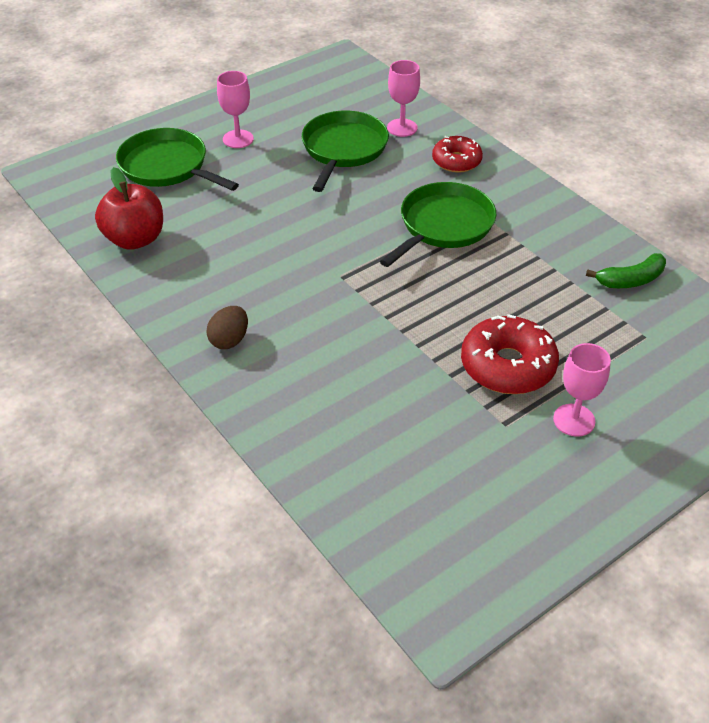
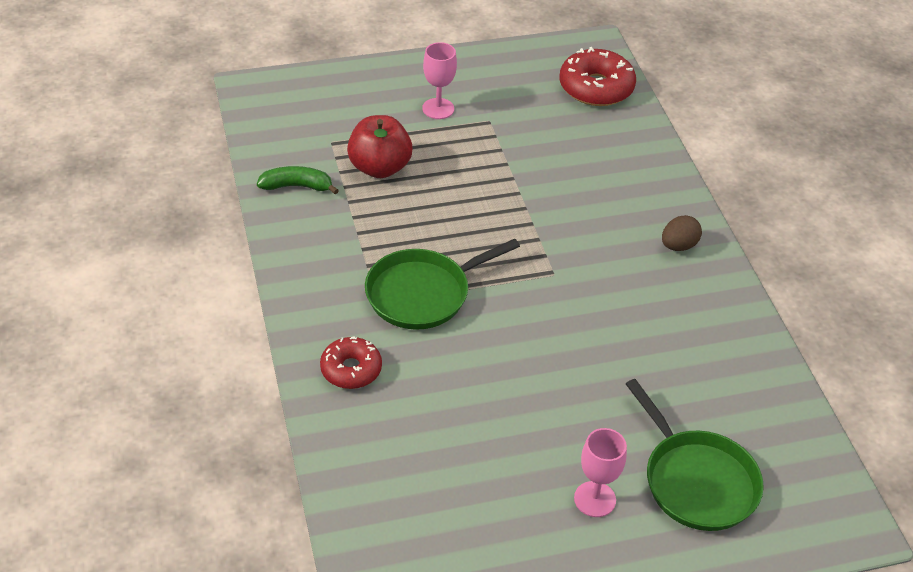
camera: 160 degrees left, 0 degrees up
(135, 239) = (750, 383): red apple -> red apple (379, 167)
(343, 149) = (470, 434): green pan -> none
(402, 128) = (379, 445): pink goblet -> none
(507, 366) = (458, 156): red donut -> red donut (596, 88)

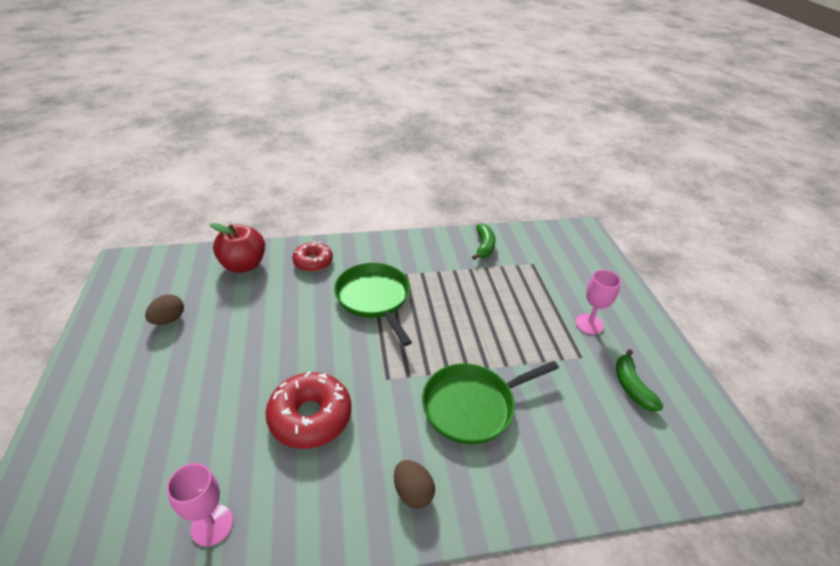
camera: 95 degrees right, 5 degrees down
(379, 167) = (508, 285): red apple -> red apple (243, 265)
(500, 510) = (169, 320): none -> brown egg
(522, 93) = (631, 386): none -> green banana
(595, 499) = (148, 372): pink goblet -> pink goblet (212, 525)
(596, 88) = (664, 455): red donut -> red donut (310, 417)
(697, 481) = (125, 446): green pan -> green pan (472, 406)

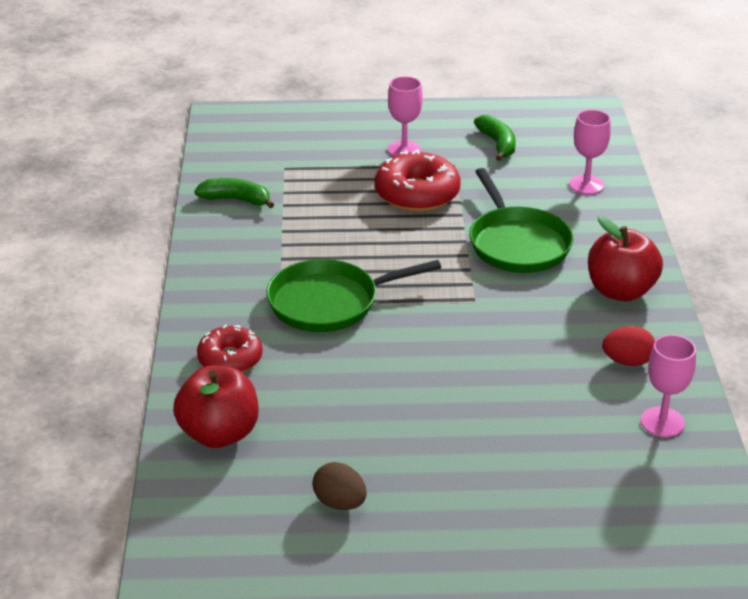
camera: 80 degrees left, 5 degrees down
(302, 496) = (627, 361): none -> red egg
(310, 417) = (528, 357): red donut -> red donut (417, 194)
(413, 492) = (620, 291): brown egg -> red apple
(593, 463) = (586, 185): none -> pink goblet
(631, 386) = (497, 144): green banana -> green banana turned 105 degrees counterclockwise

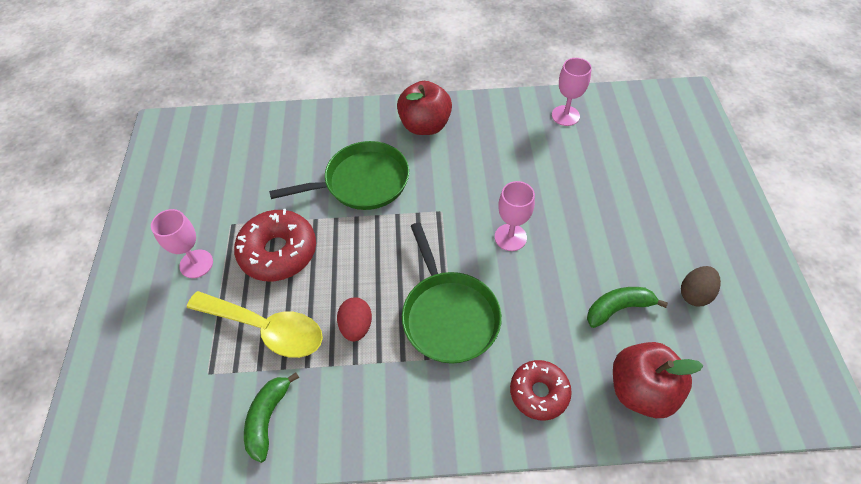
camera: 90 degrees left, 20 degrees up
(326, 193) = (266, 328): none -> yellow spoon
(497, 144) = (203, 191): green banana -> green banana (618, 308)
(586, 185) = (280, 136): pink goblet -> pink goblet (510, 237)
(627, 361) = (506, 127): red egg -> red egg (356, 326)

